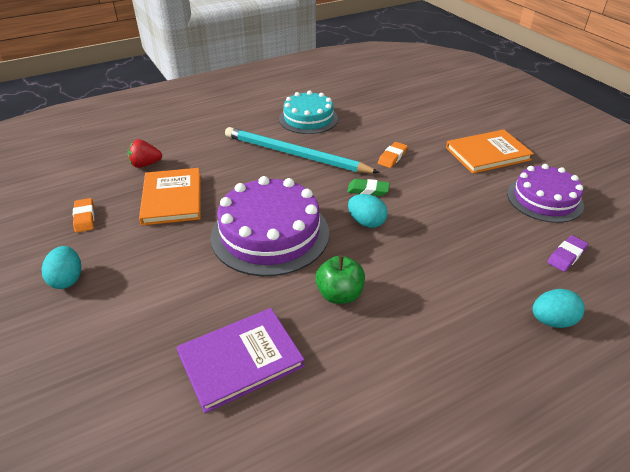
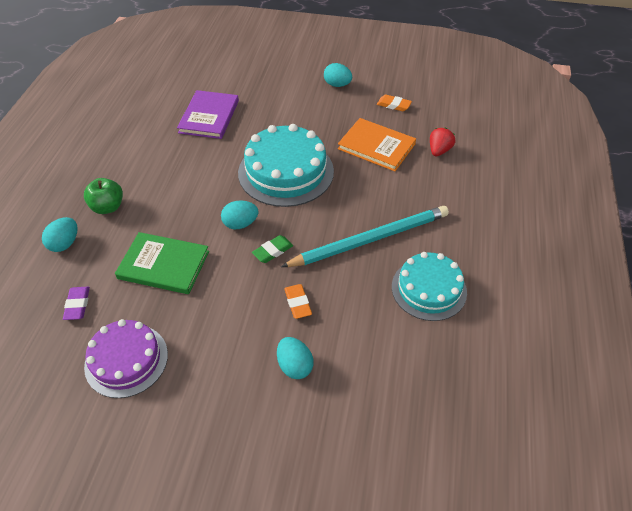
camera: 130 degrees right, 10 degrees up
(270, 234) = (286, 172): purple cake -> turquoise cake
(339, 294) = (200, 171): green apple -> green apple (108, 207)
(433, 137) = (294, 366): none -> turquoise egg
(464, 236) = (164, 265): none -> green book
(487, 154) = (221, 387): orange book -> none

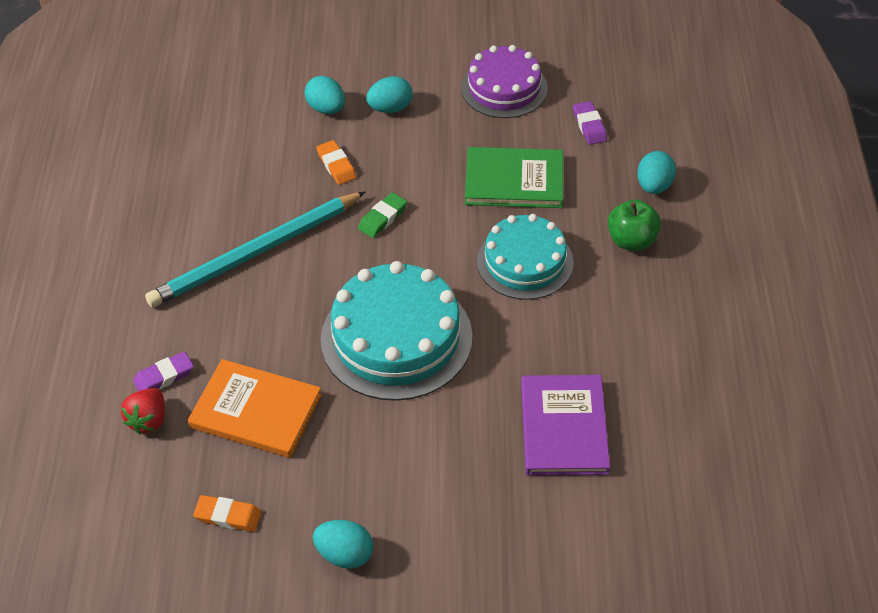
camera: 170 degrees right, 0 degrees up
(240, 224) = (437, 246): turquoise egg -> turquoise egg (390, 108)
(429, 289) = (179, 204): turquoise cake -> turquoise cake (525, 262)
(431, 171) = (164, 376): none -> purple eraser

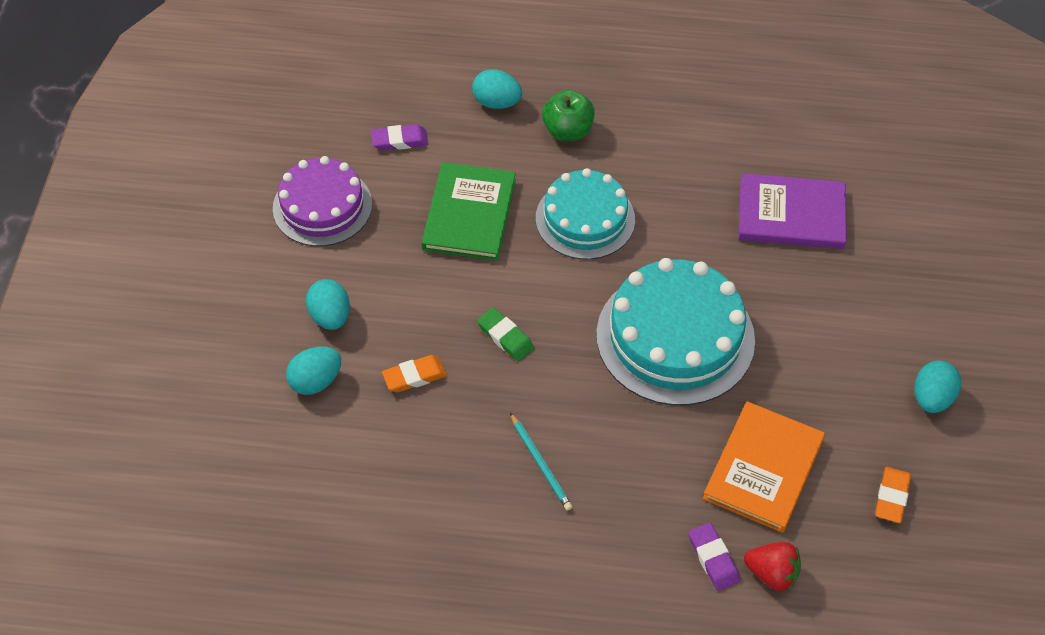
camera: 85 degrees left, 5 degrees up
(255, 253) = (540, 464): turquoise pencil -> turquoise pencil, size x0.43

